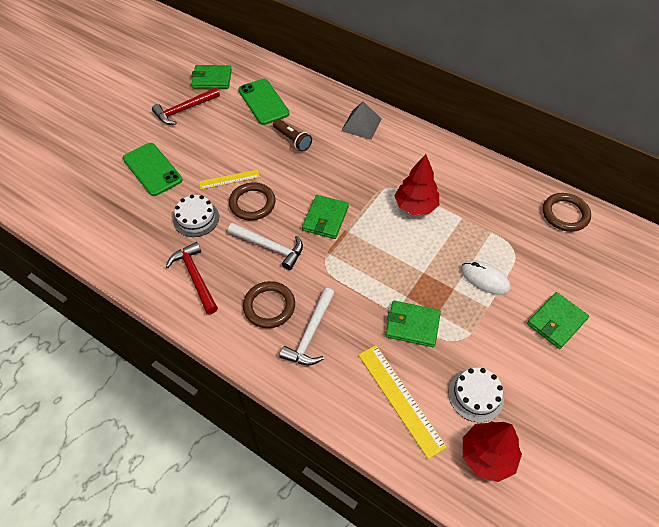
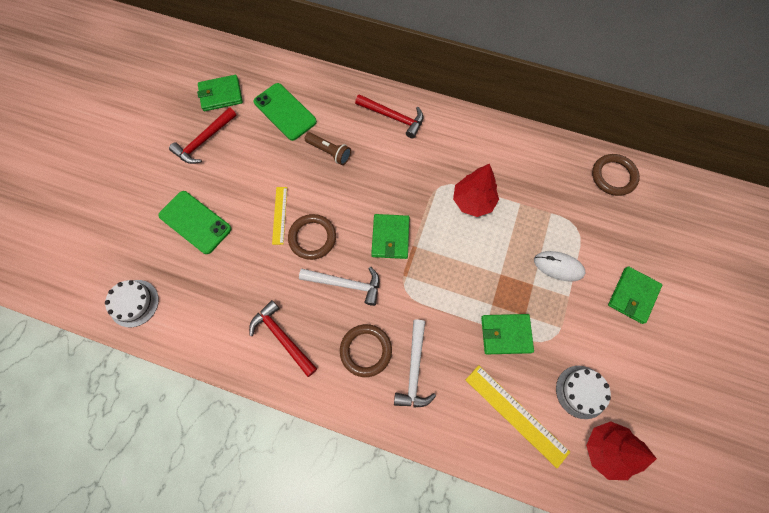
camera: 15 degrees left, 15 degrees up
(196, 218) = (261, 270): white cake -> white cake (134, 303)
(229, 179) = (279, 215): yellow ruler -> yellow ruler turned 60 degrees counterclockwise
(361, 124) = (393, 117): grey pyramid -> red hammer

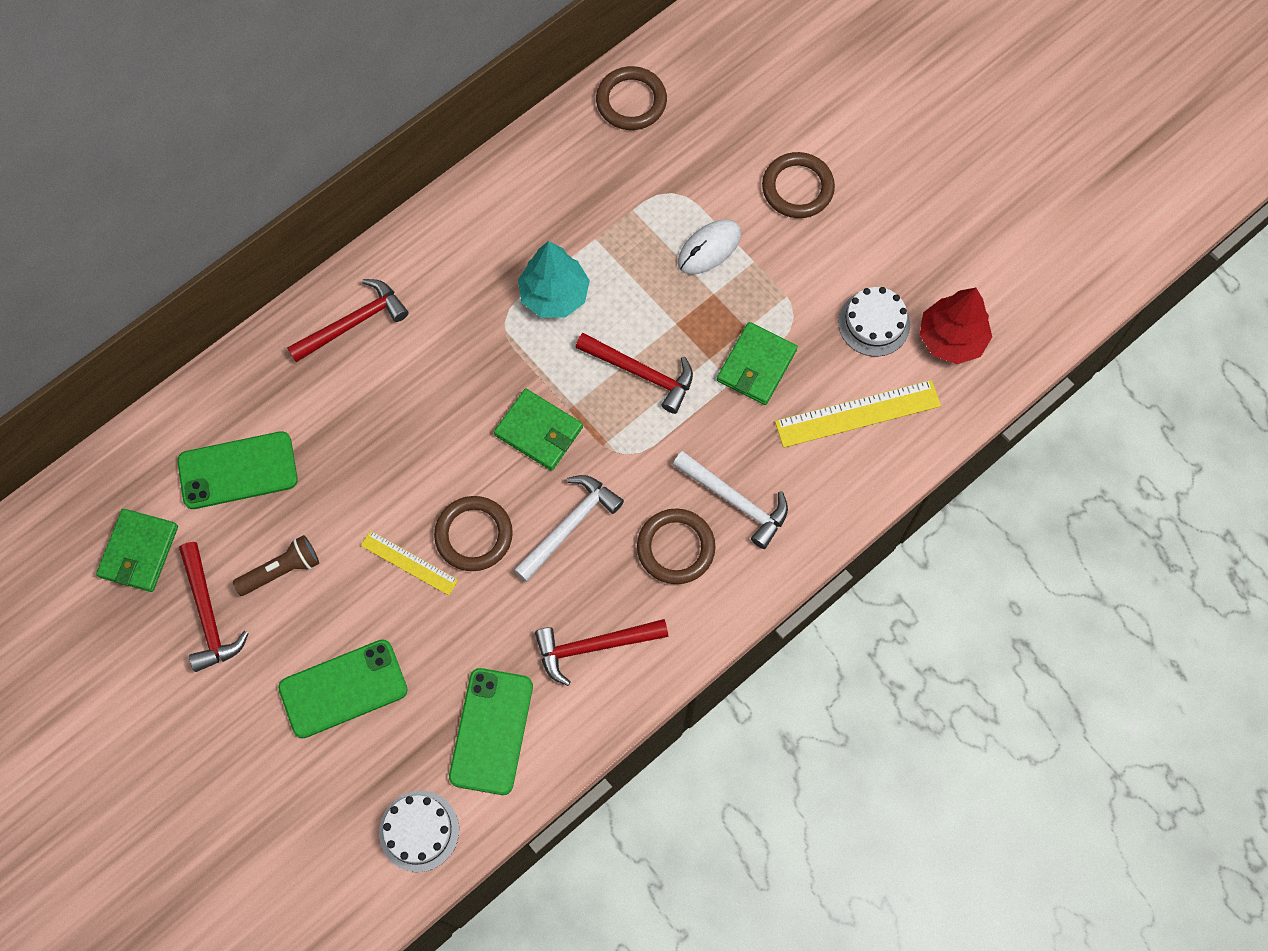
camera: 60 degrees left, 0 degrees up
(206, 309) = (491, 731): none -> green phone
(329, 152) = (351, 442): brown flashlight -> brown flashlight (282, 570)
(458, 272) = (641, 373): none -> red hammer
(473, 201) = (554, 295): red tree -> turquoise tree
(633, 295) = (797, 188): green wallet -> brown ring

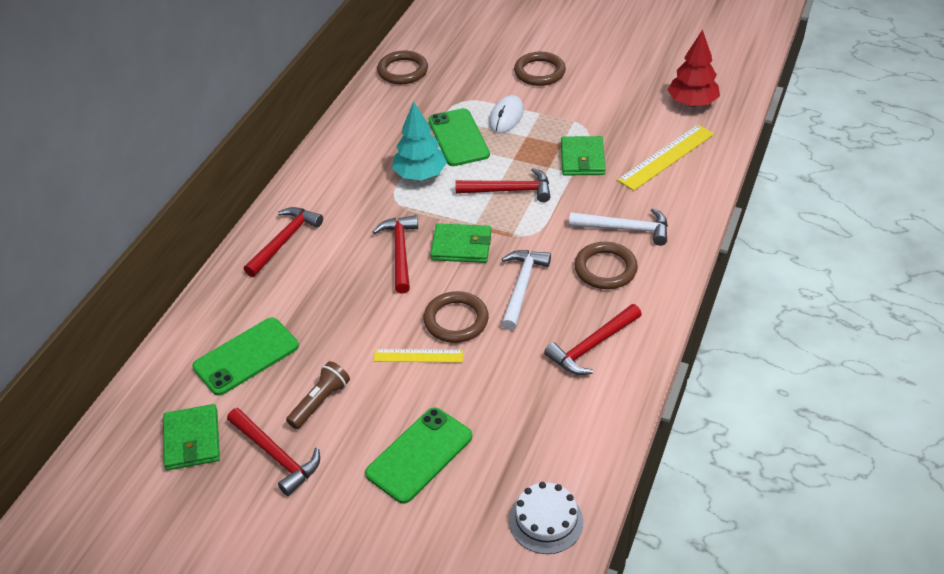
camera: 25 degrees left, 25 degrees down
(468, 406) = (400, 252): none -> red hammer
(491, 731) = (555, 430): green phone -> green phone (458, 138)
(874, 323) = (639, 113): white cake -> none

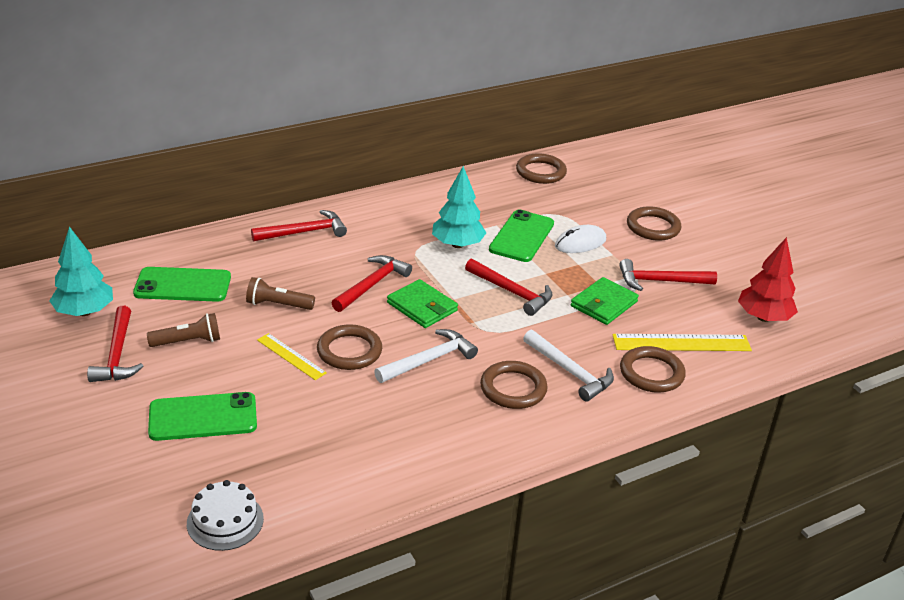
camera: 35 degrees right, 10 degrees down
(192, 439) = (84, 312): green wallet -> turquoise tree
(349, 319) = (278, 305): none -> brown flashlight
(592, 346) = (425, 433): red hammer -> red hammer (660, 281)
(676, 194) = (651, 373): none -> brown ring

